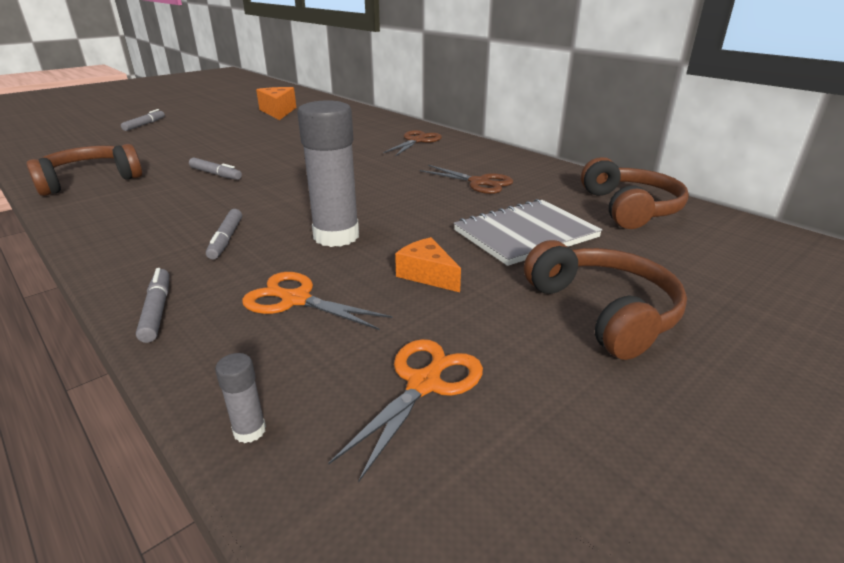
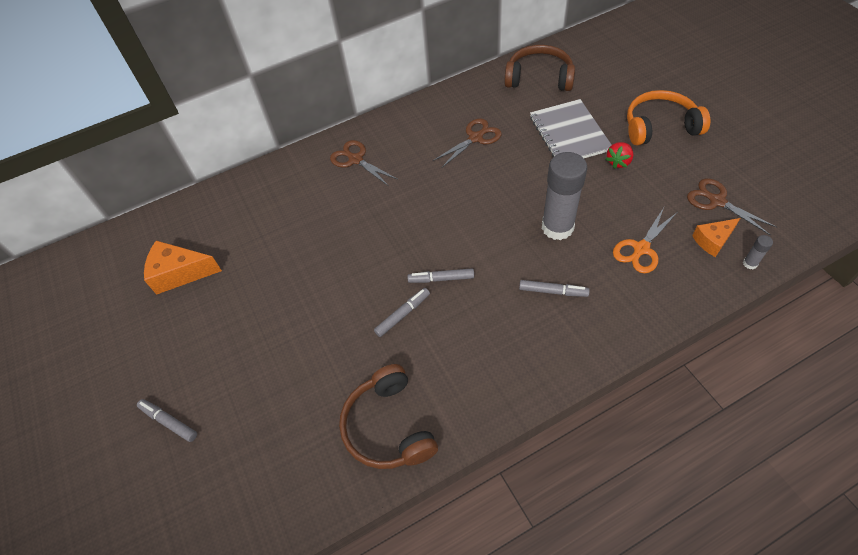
camera: 70 degrees left, 25 degrees up
(157, 310) = (649, 317): grey marker -> grey marker (441, 279)
(424, 383) = (716, 201): orange scissors -> brown scissors
(427, 275) = (617, 187): orange cheese -> orange cheese (713, 240)
(485, 274) = (618, 162): none -> red strawberry
(603, 311) = (660, 127): brown headphones -> orange headphones

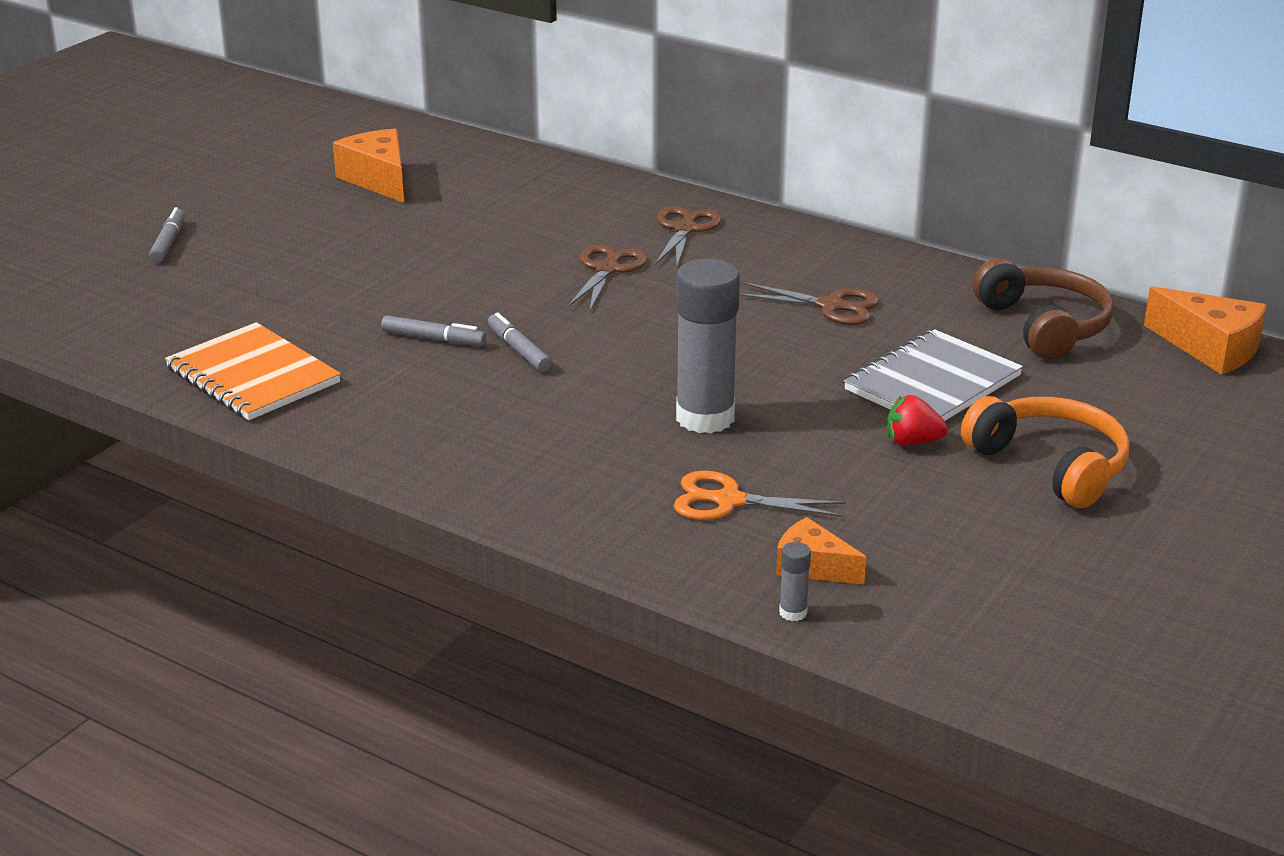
camera: 55 degrees right, 25 degrees down
(388, 426) = (252, 376): brown headphones -> orange notebook
(553, 291) = (571, 442): grey marker -> none
(588, 40) = (1210, 348): none -> orange cheese
(716, 201) = (915, 556): brown scissors -> brown scissors (607, 269)

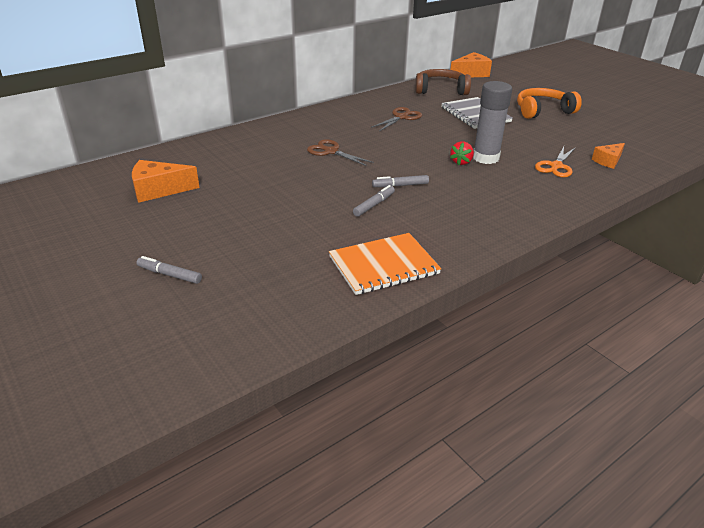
camera: 70 degrees left, 5 degrees up
(685, 229) = (304, 128): brown scissors -> none
(793, 612) = (640, 171): grey glue stick -> none
(912, 442) = (519, 127): red strawberry -> red strawberry (461, 162)

